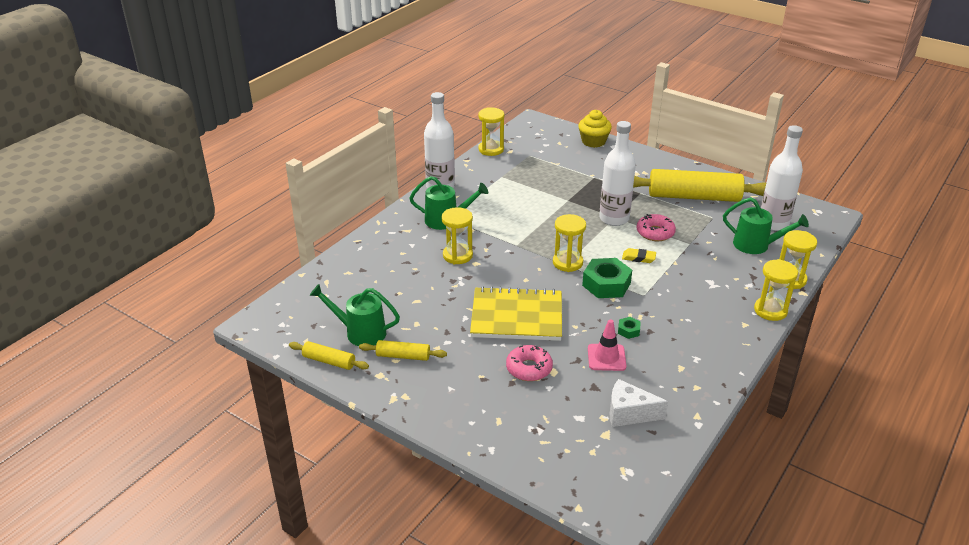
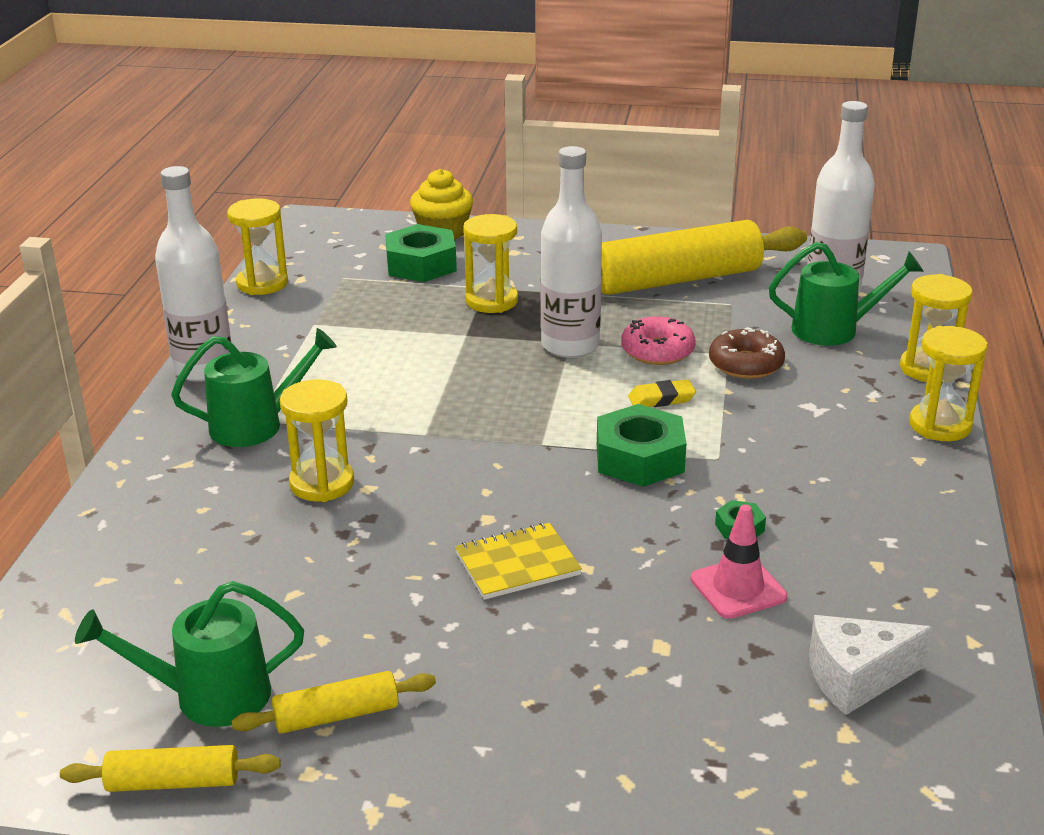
camera: 25 degrees left, 5 degrees down
(516, 316) = (517, 564): yellow notebook -> yellow notebook, size x0.55
(529, 368) = (611, 655): pink donut -> none
(567, 263) = (543, 440): yellow hourglass -> yellow hourglass (492, 301)
(571, 157) = (421, 264): none -> green nut
(694, 251) = (745, 364): none -> brown donut

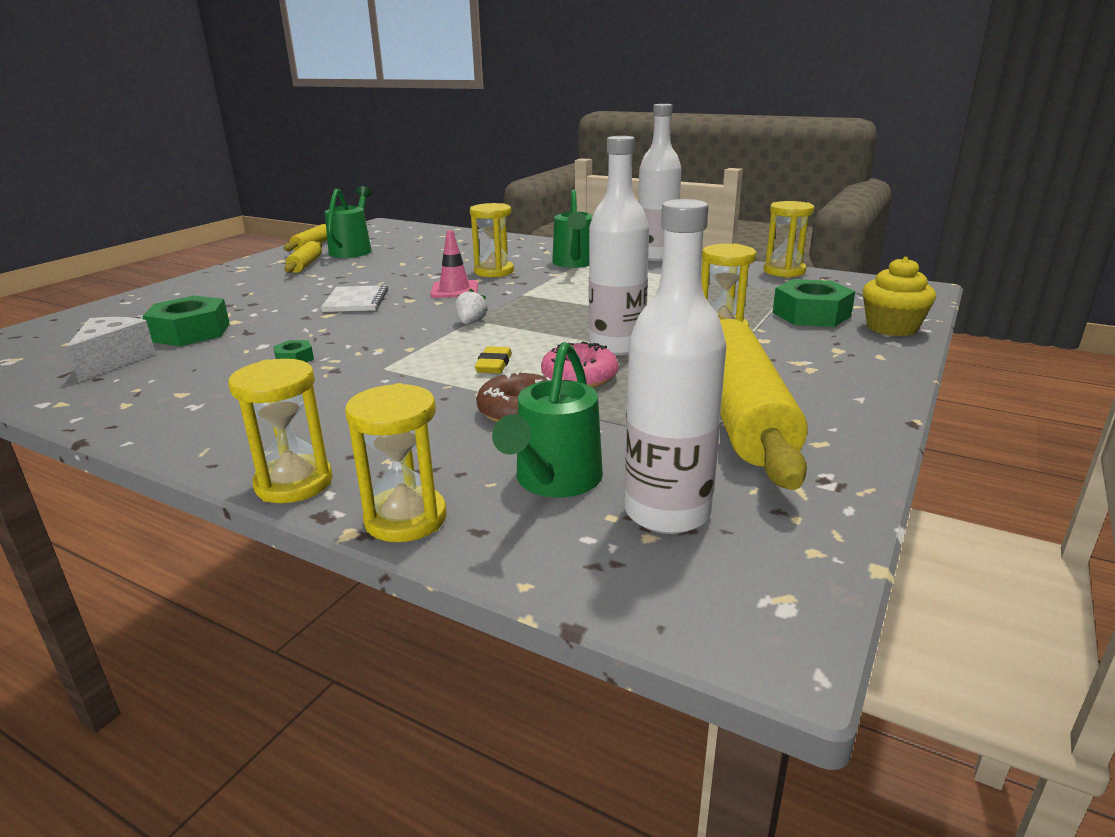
camera: 110 degrees right, 5 degrees down
(517, 564) = (356, 301): yellow notebook -> white notebook
(552, 443) = (471, 323): none -> white strawberry
(640, 458) = (418, 344): green nut -> green nut (190, 332)
(738, 588) = (241, 347): pink traffic cone -> pink traffic cone (454, 290)

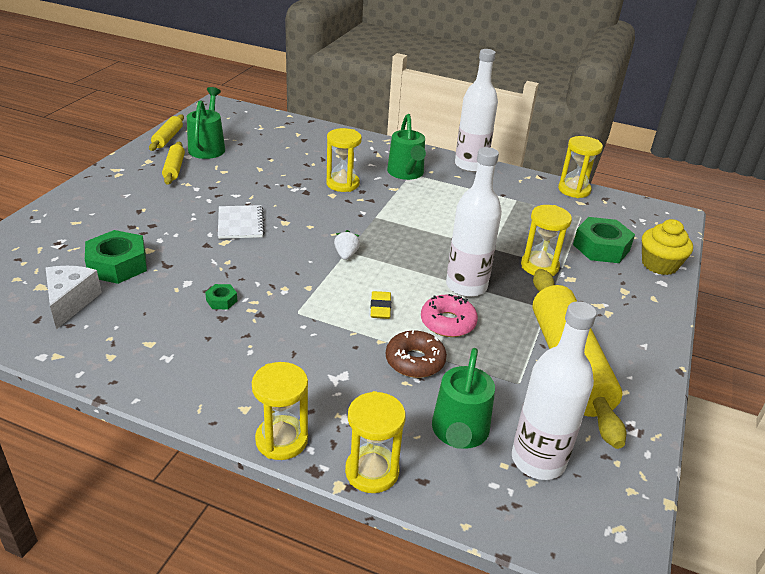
camera: 10 degrees left, 10 degrees up
(454, 290) = (318, 209): pink traffic cone -> none

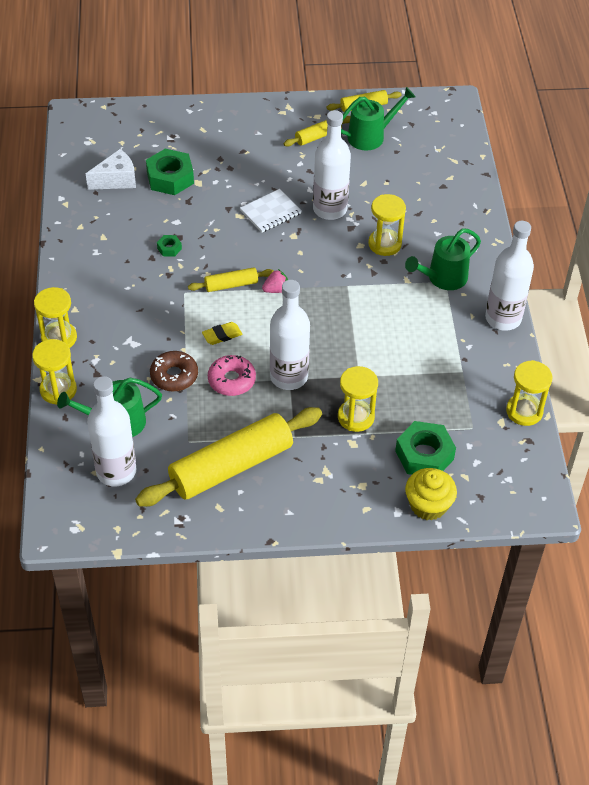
camera: 65 degrees right, 15 degrees up
(272, 194) = (330, 209): none -> white bottle
(315, 278) = (231, 285): none -> yellow rolling pin
(346, 255) = (276, 290): white strawberry -> pink strawberry

